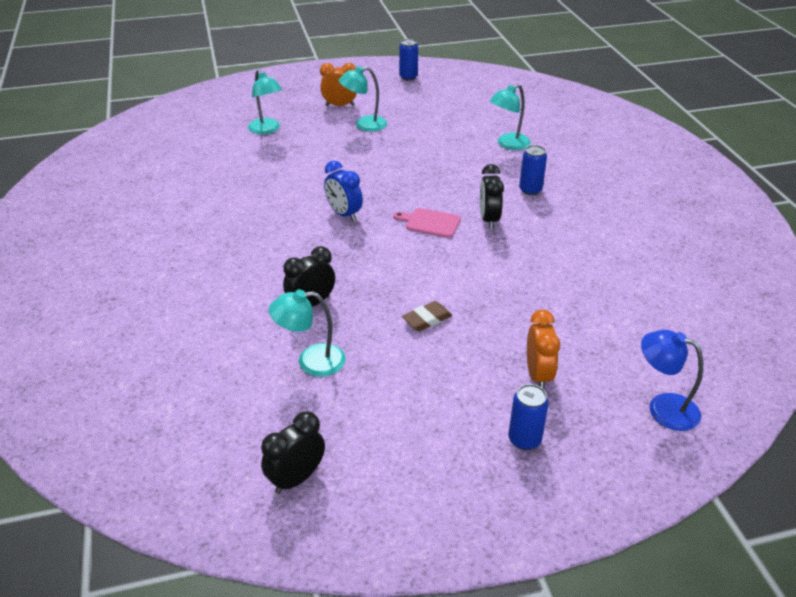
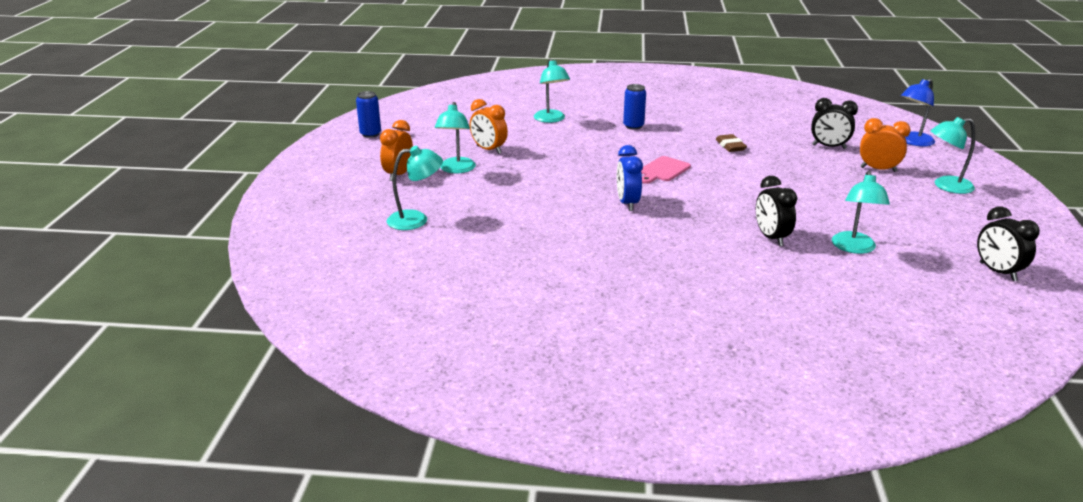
camera: 70 degrees left, 10 degrees down
(344, 214) = (627, 203): blue clock -> blue clock turned 105 degrees clockwise
(413, 130) = (489, 150): none -> orange clock
(427, 319) = (805, 194): brown eraser -> brown eraser (730, 146)
(489, 220) = (670, 148): black clock -> black clock (829, 147)
(524, 439) = (946, 186): blue can -> turquoise lamp

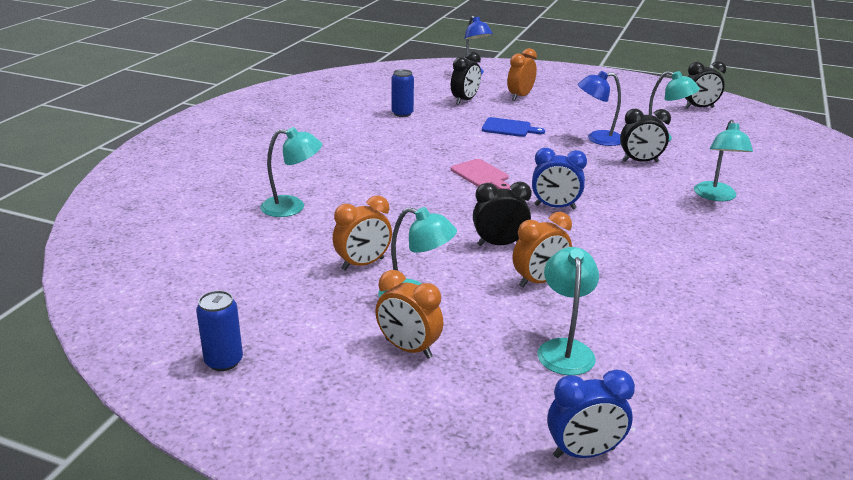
camera: 75 degrees left, 0 degrees up
(313, 231) = (584, 452): none -> blue clock
(499, 206) = (539, 281): none -> orange clock
(546, 188) = (499, 244): none -> black clock
(633, 126) = (353, 166): blue can -> blue can (402, 113)
(730, 146) = (439, 134): brown eraser -> none
(782, 171) = (509, 128): none -> blue cutting board
(807, 214) = (597, 139): none -> blue lamp
(946, 186) = (560, 85): turquoise lamp -> turquoise lamp (716, 196)

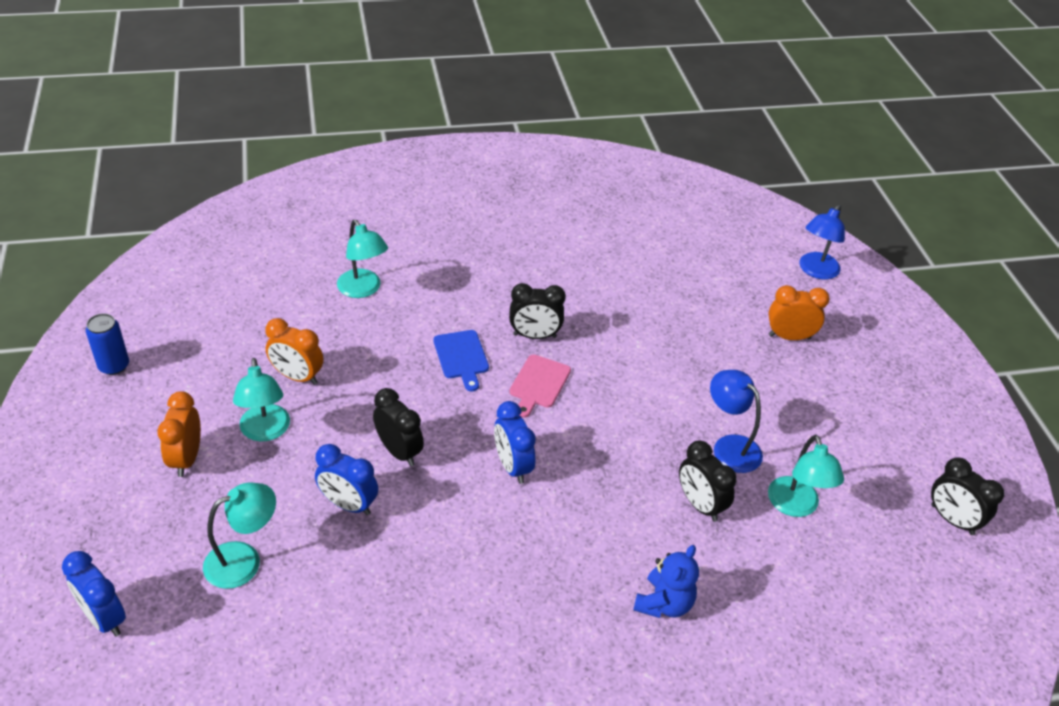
camera: 55 degrees right, 15 degrees up
(402, 113) = (635, 267): blue can -> none
(465, 100) = (724, 297): black clock -> black clock (534, 336)
(509, 128) = (682, 361): blue cutting board -> blue cutting board (461, 357)
(539, 281) = (348, 504): orange clock -> blue clock
(716, 196) = (664, 603): turquoise lamp -> blue teddy bear

